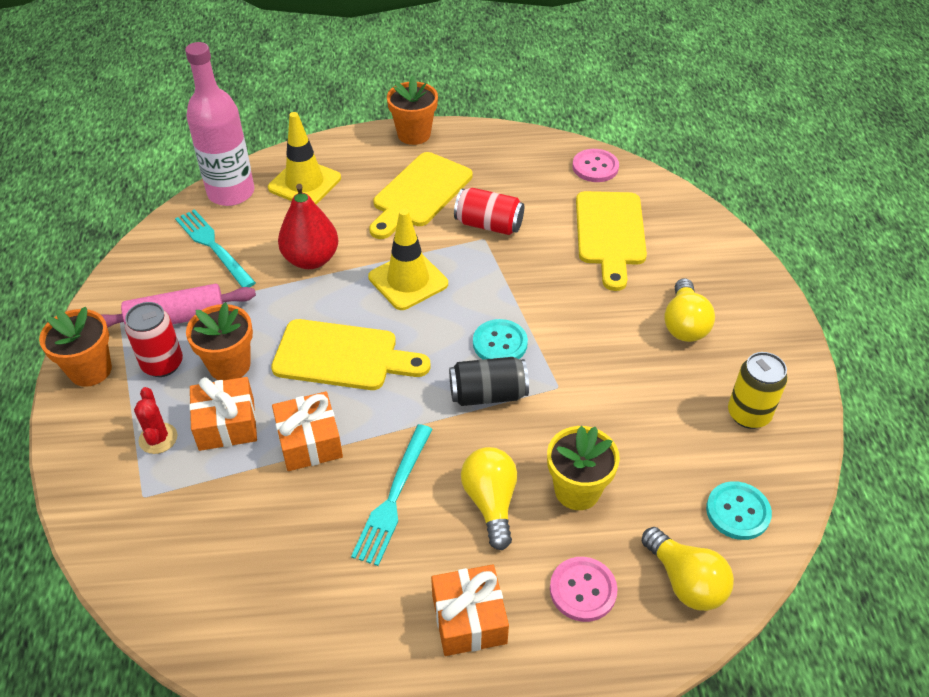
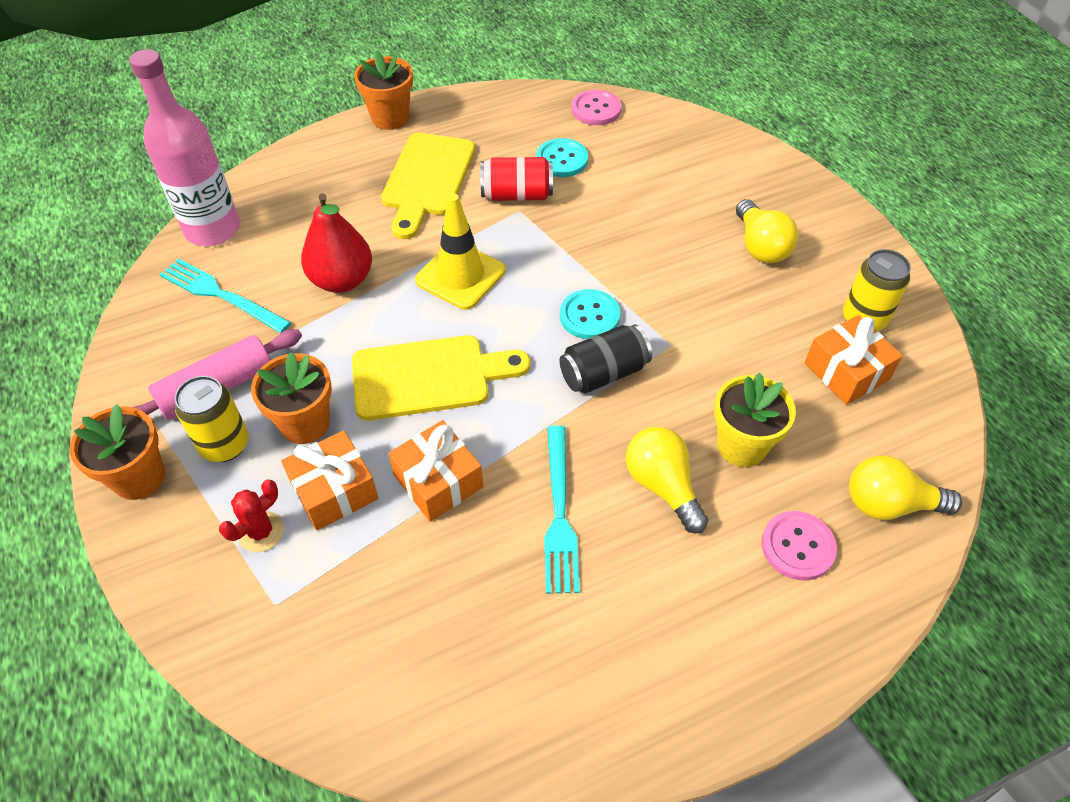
camera: 20 degrees left, 5 degrees up
(158, 438) = (261, 532): red cactus -> red cactus turned 75 degrees clockwise
(162, 364) = (225, 445): red can -> yellow can
(304, 183) = (293, 198): yellow traffic cone -> none
(469, 619) = (701, 617): orange gift -> orange gift (846, 371)
(610, 233) = (644, 173): yellow cutting board -> none
(685, 581) = (889, 504): yellow light bulb -> yellow light bulb turned 150 degrees clockwise
(738, 512) = (901, 418): turquoise button -> turquoise button (561, 159)

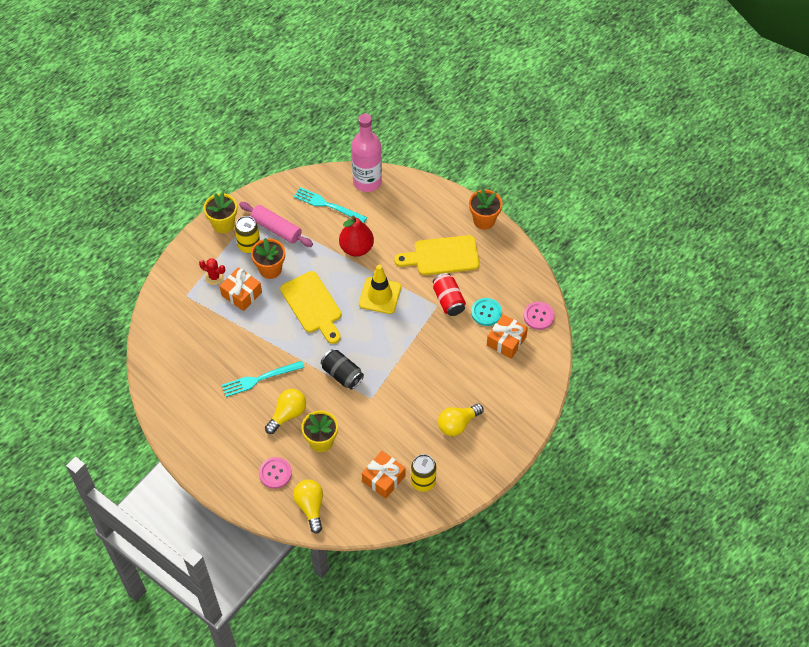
camera: 70 degrees right, 5 degrees up
(139, 477) = (223, 224): orange flower pot -> yellow flower pot
(221, 295) = (328, 205): turquoise fork -> turquoise fork turned 75 degrees counterclockwise
(438, 481) = (259, 329): orange gift -> orange gift (506, 341)
(589, 316) = (375, 358): turquoise button -> none

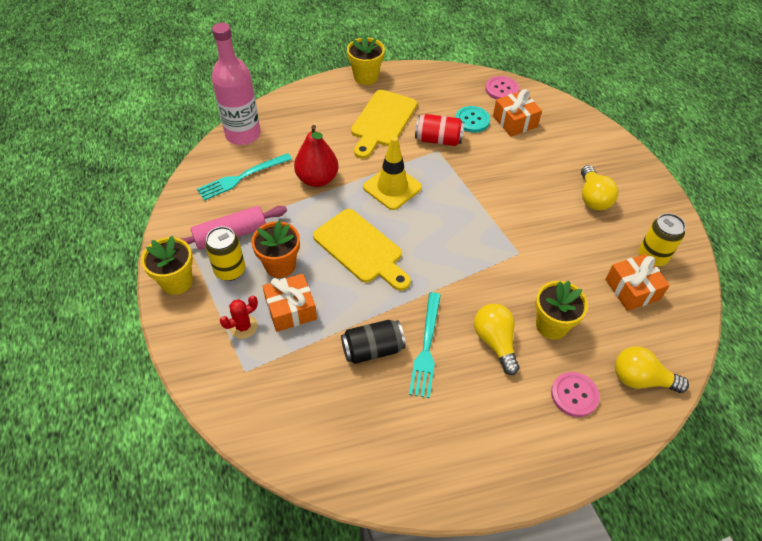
camera: 60 degrees left, 5 degrees down
(313, 305) = (361, 249): yellow cutting board -> yellow cutting board turned 45 degrees clockwise
(342, 374) = (472, 264): black can -> black can (372, 349)
(484, 220) = (366, 77): orange flower pot -> yellow flower pot

